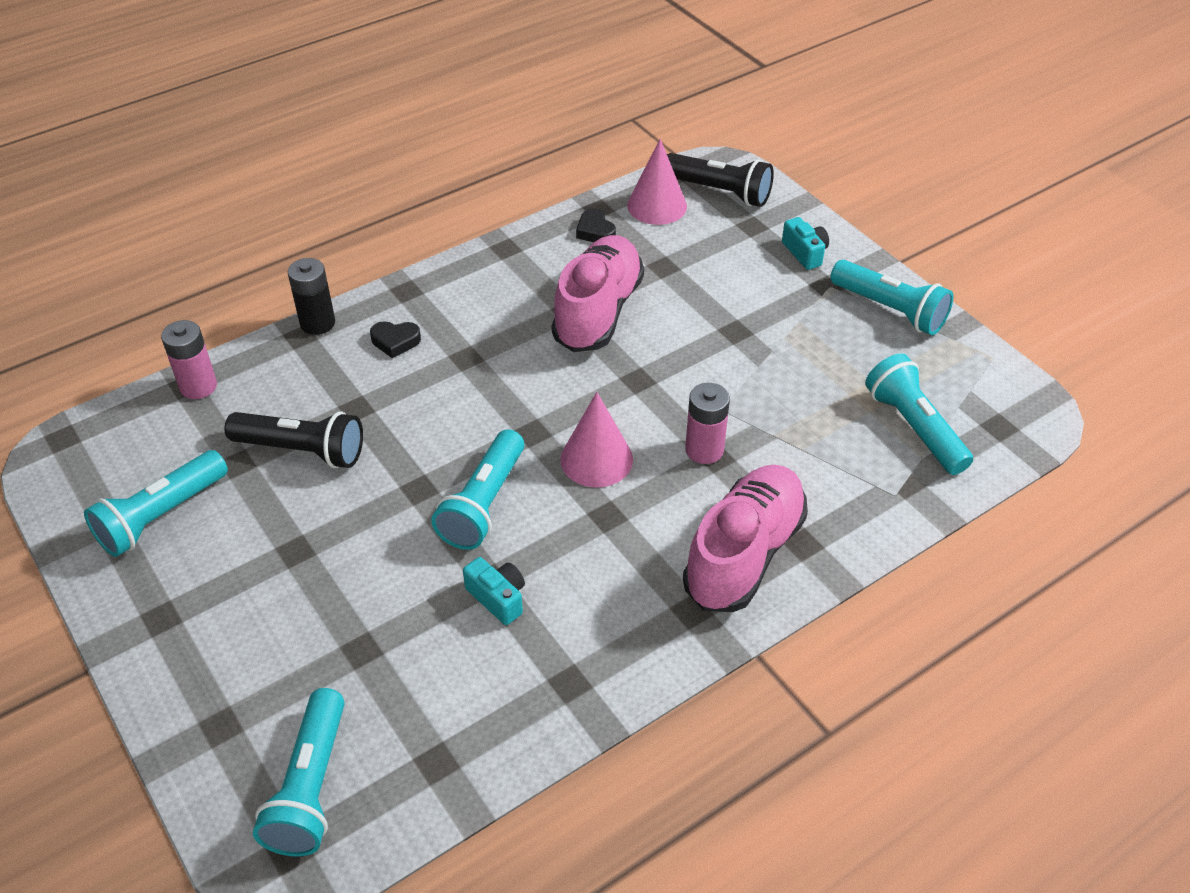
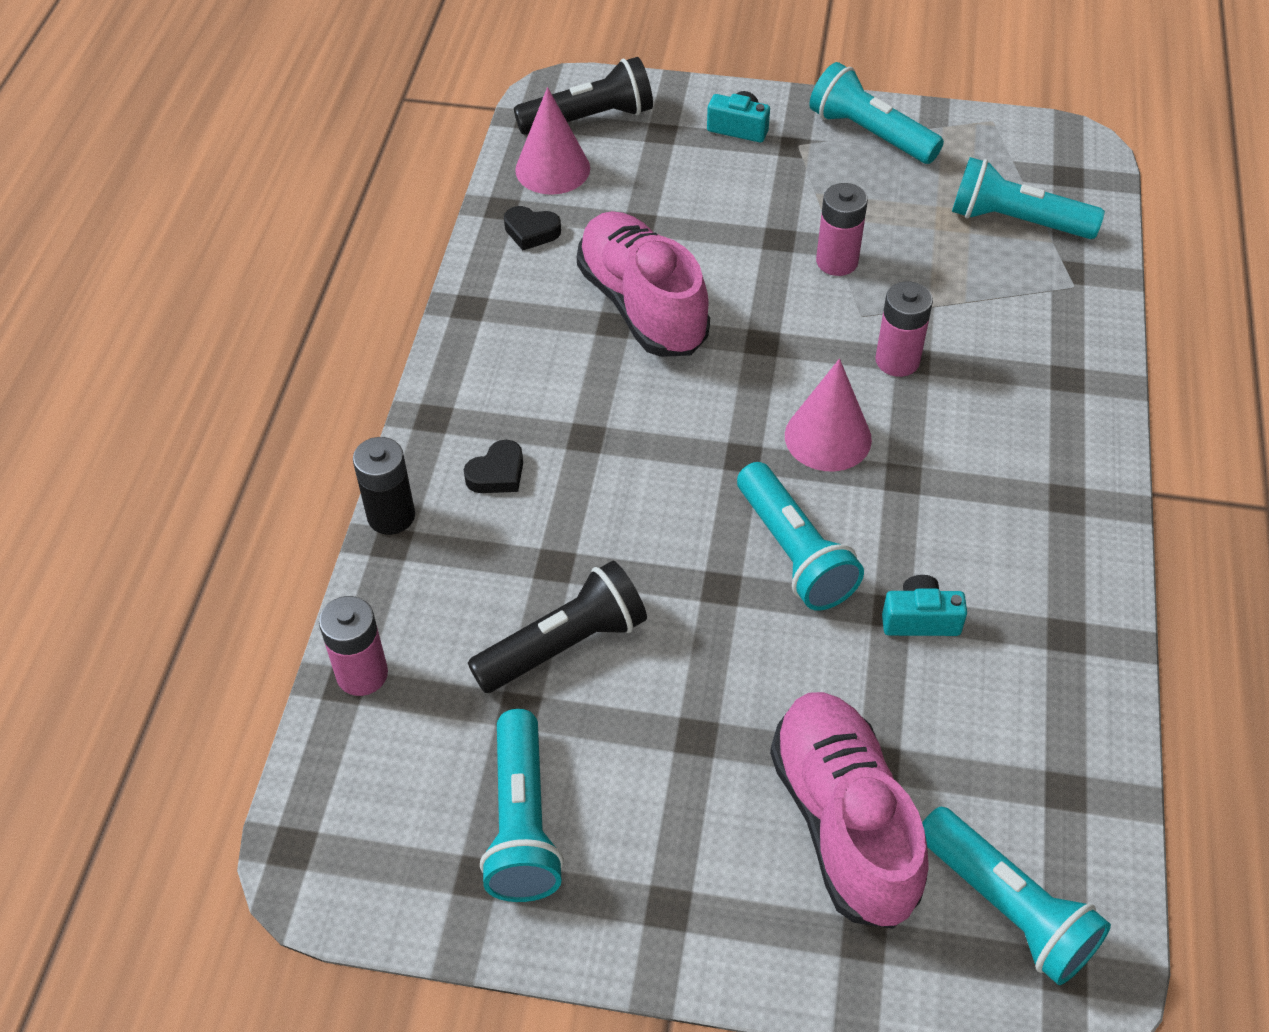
camera: 45 degrees left, 5 degrees up
(744, 554) = (1041, 421): pink shoe -> pink shoe (843, 822)
(752, 368) = (837, 261): none -> pink battery
(890, 310) = (870, 134): turquoise flashlight -> turquoise flashlight turned 135 degrees counterclockwise

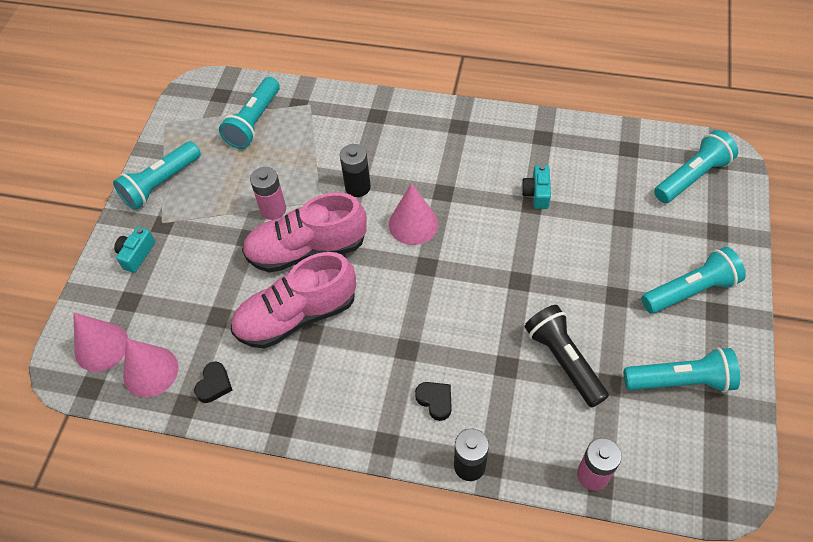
camera: 85 degrees left, 5 degrees up
(590, 119) = (101, 347): black flashlight -> pink cone
(793, 552) = (495, 245): turquoise flashlight -> turquoise flashlight (690, 291)
(843, 822) = (658, 235): pink shoe -> pink shoe (307, 249)
(897, 360) = (357, 187): pink battery -> black battery

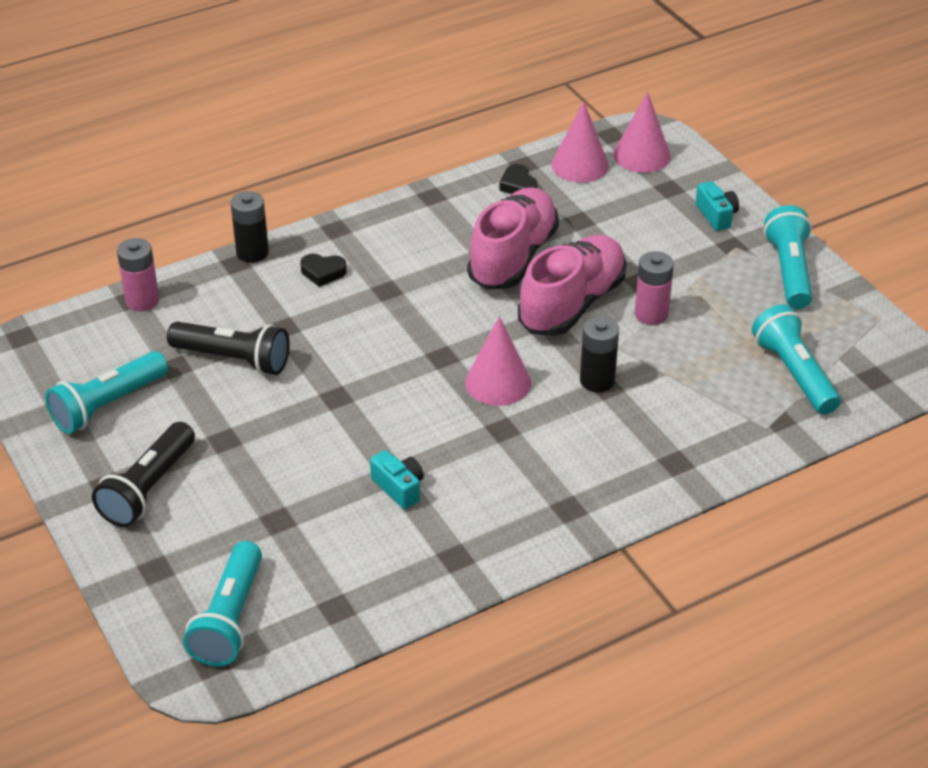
camera: 135 degrees right, 15 degrees down
(690, 291) = (148, 488): turquoise flashlight -> black flashlight

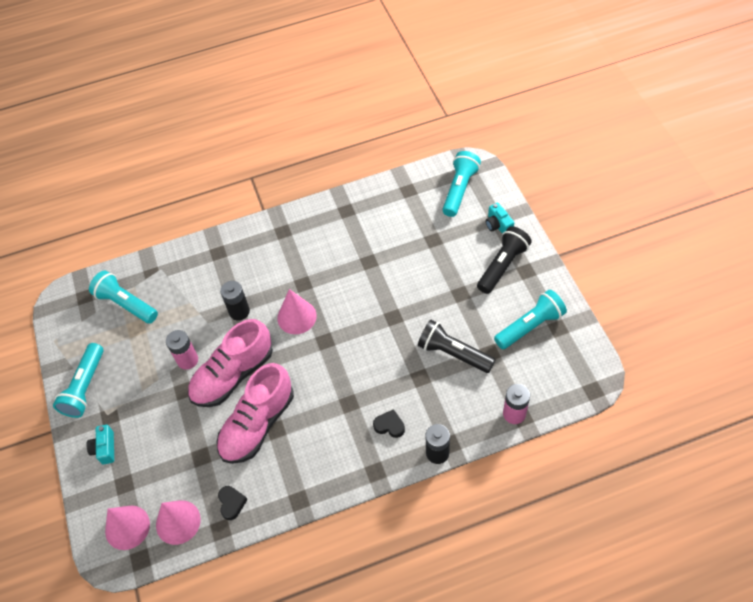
camera: 165 degrees left, 15 degrees up
(399, 488) = (367, 252): turquoise camera -> turquoise camera (498, 225)
(794, 373) = (126, 304): turquoise flashlight -> turquoise flashlight turned 135 degrees clockwise

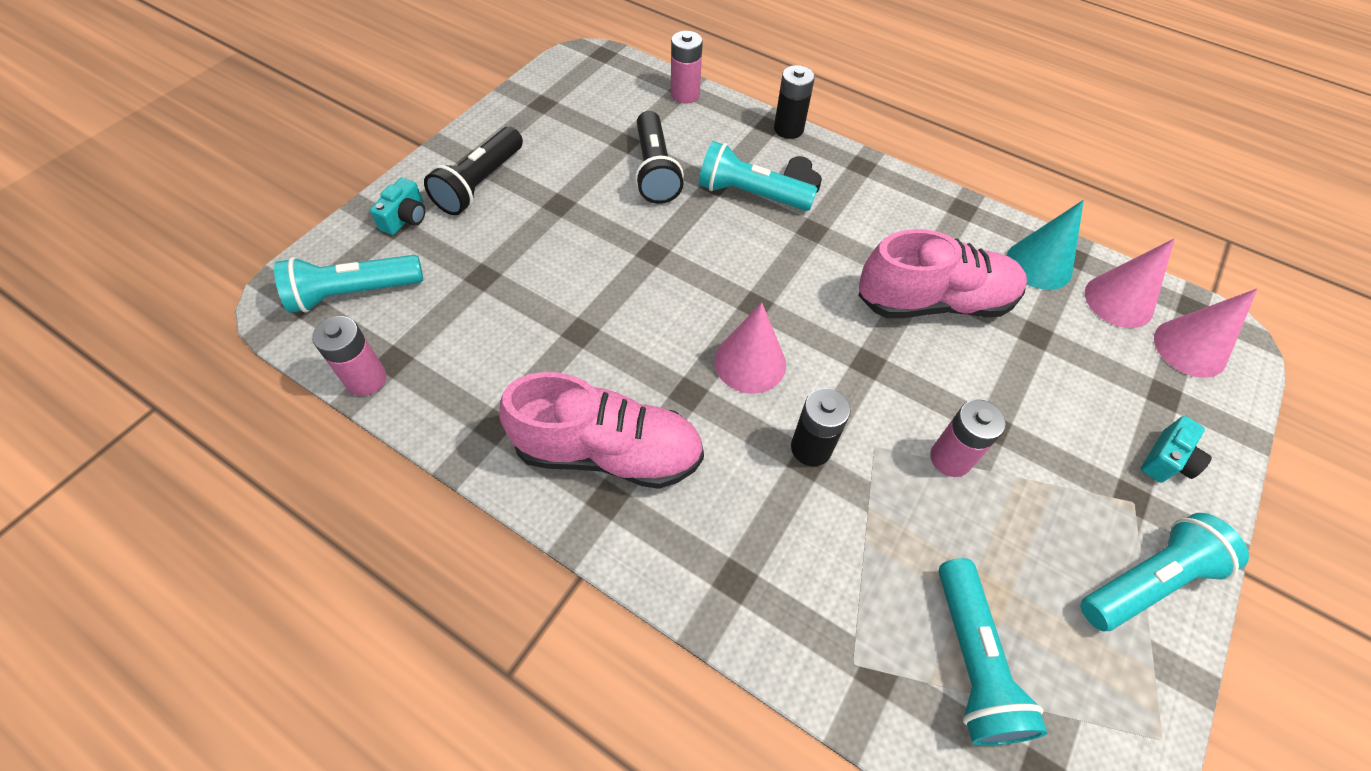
camera: 135 degrees left, 0 degrees up
(231, 503) = (1039, 264): black heart -> turquoise cone
(233, 375) = (907, 378): pink shoe -> pink shoe (608, 452)
(405, 179) = (366, 379): none -> pink battery
(502, 266) = (480, 184): black flashlight -> black flashlight turned 60 degrees counterclockwise
(530, 326) = (558, 124): turquoise flashlight -> turquoise flashlight (750, 194)

